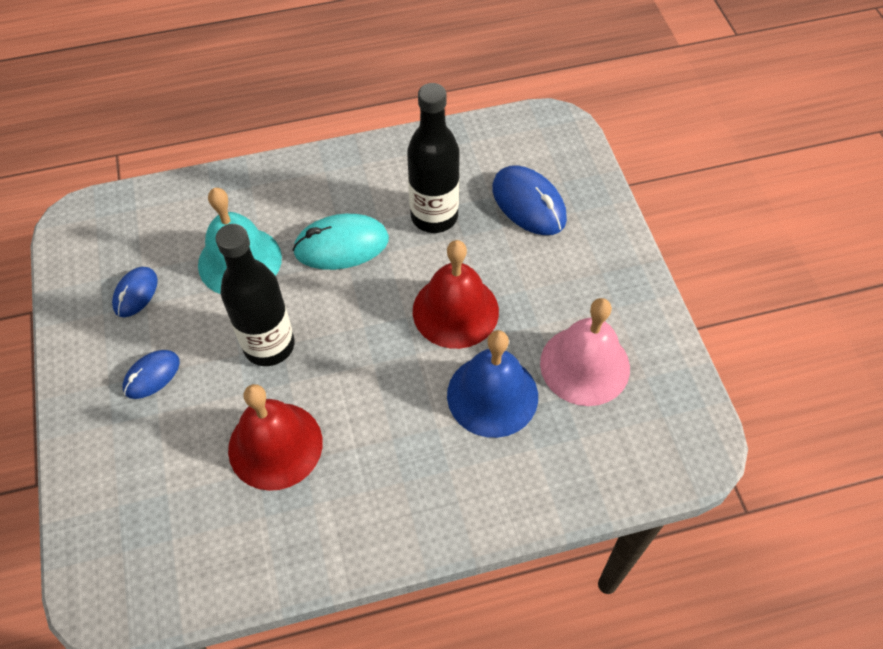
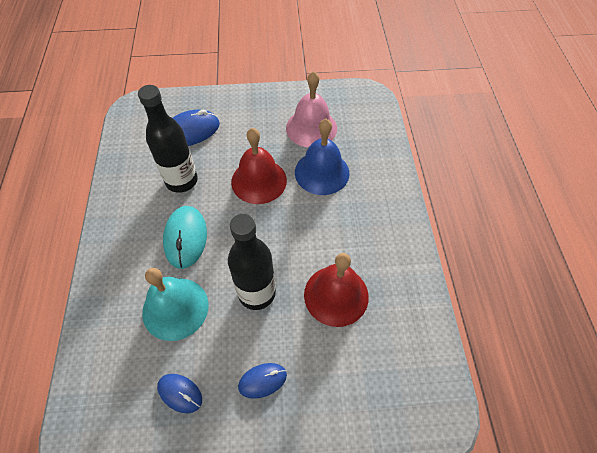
camera: 80 degrees left, 0 degrees up
(152, 375) = (262, 381): blue mouse -> blue mouse turned 75 degrees counterclockwise

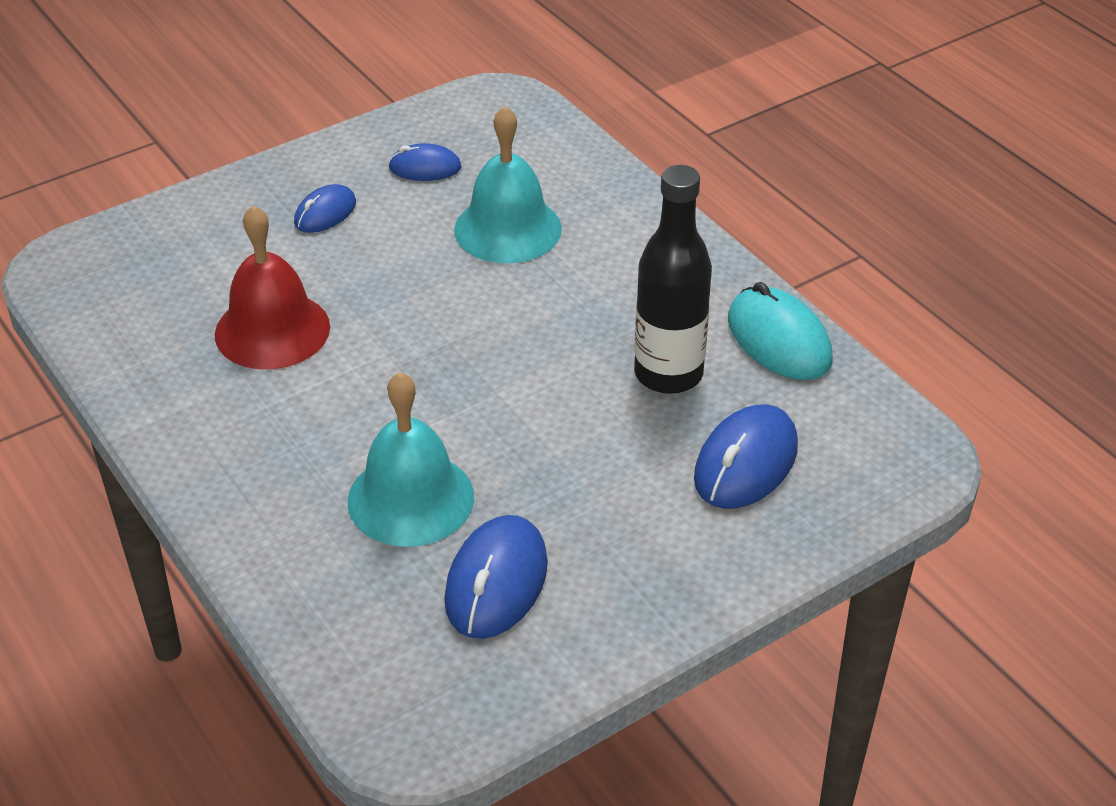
camera: 150 degrees right, 15 degrees down
(185, 238) = (575, 303): turquoise mouse -> turquoise mouse (779, 340)
(257, 293) = (401, 287): black bottle -> none
(259, 181) = (525, 432): red bell -> none
(311, 128) = (496, 582): pink bell -> blue mouse
(322, 172) = (411, 498): blue bell -> turquoise bell

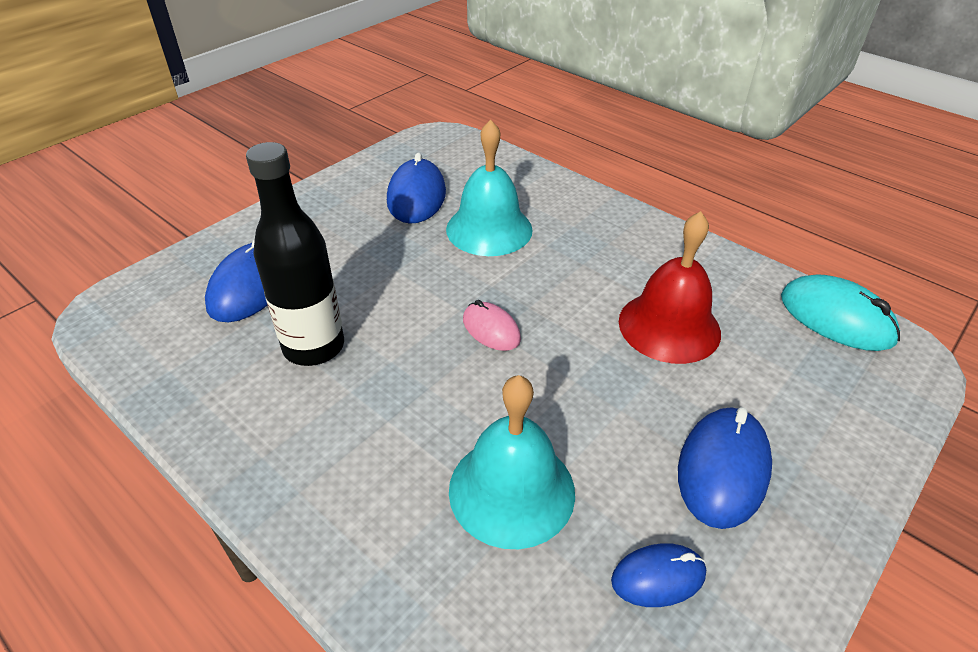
camera: 165 degrees right, 0 degrees up
(325, 213) = (723, 469): blue mouse -> blue mouse, size x1.65
(468, 360) = (491, 329): none -> pink mouse
(779, 340) = (205, 400): turquoise mouse -> turquoise mouse (836, 318)

